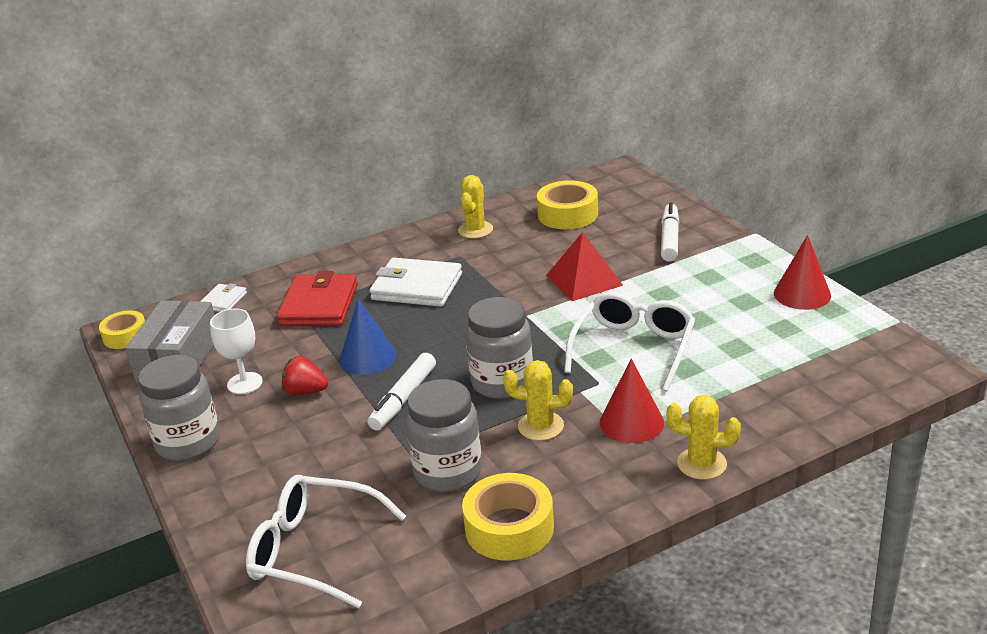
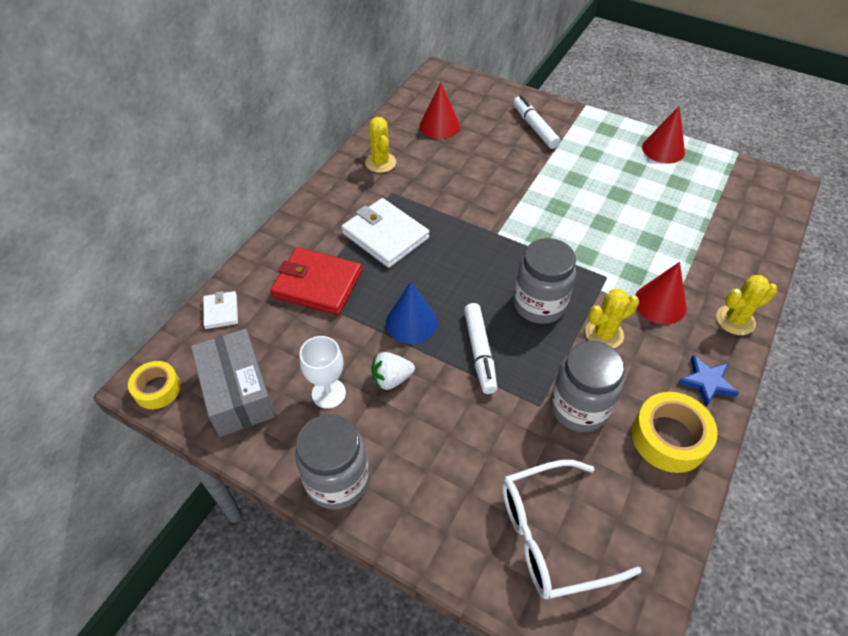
camera: 35 degrees left, 20 degrees up
(305, 391) = (391, 379): red strawberry -> white strawberry
(319, 305) = (317, 284): red wallet -> red wallet turned 45 degrees counterclockwise
(417, 287) = (385, 236): white wallet -> white wallet turned 60 degrees clockwise
(568, 214) = (439, 126): yellow tape -> red cone
(584, 280) = (509, 185): red pyramid -> none
(604, 501) = (707, 382): none -> blue star
(633, 348) = (601, 236): white glasses -> none

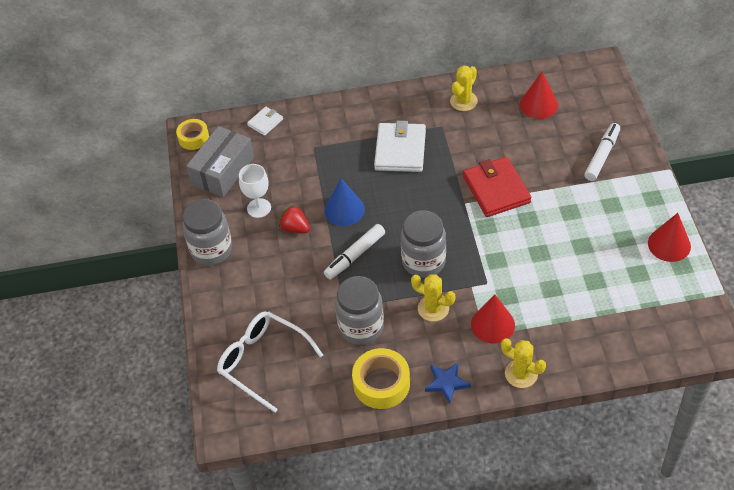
camera: 55 degrees right, 0 degrees up
(317, 284) = (328, 147): red wallet -> red wallet (496, 189)
(391, 379) = (295, 228): white strawberry -> red strawberry

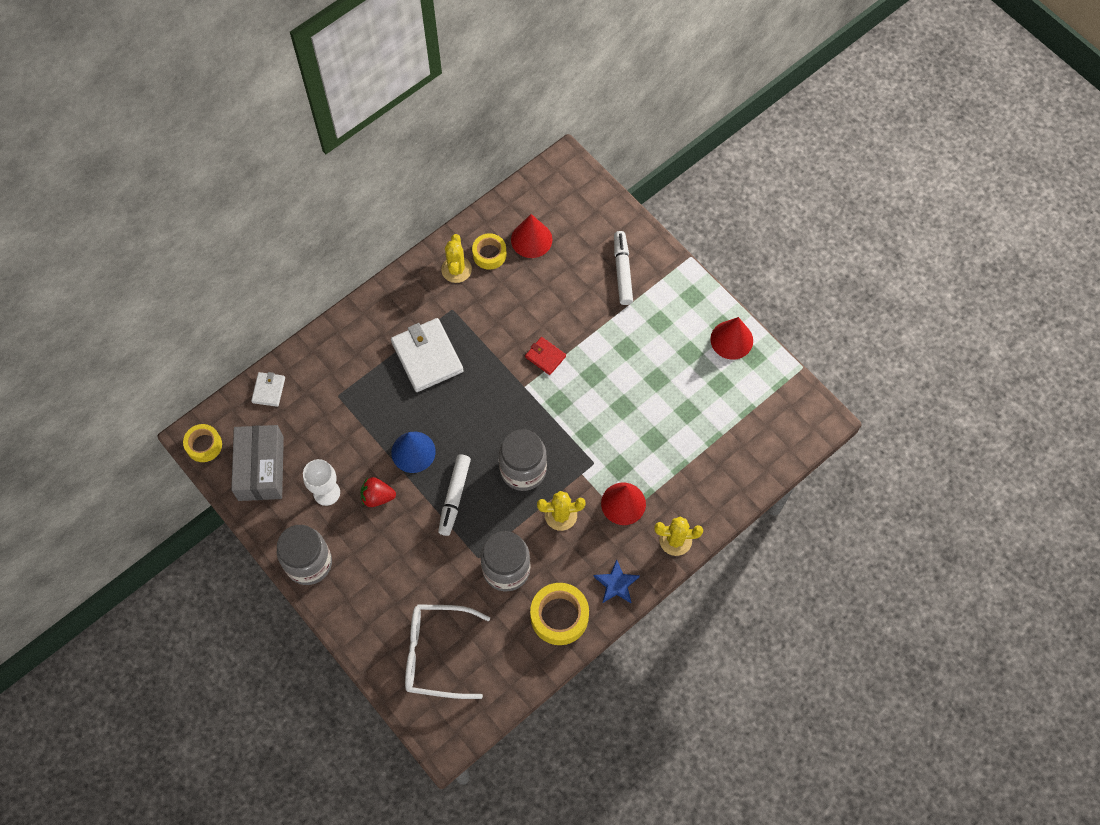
camera: 35 degrees left, 15 degrees up
(496, 189) = (545, 357): red wallet -> red wallet, size x0.51
(497, 101) = (489, 254): none -> yellow tape

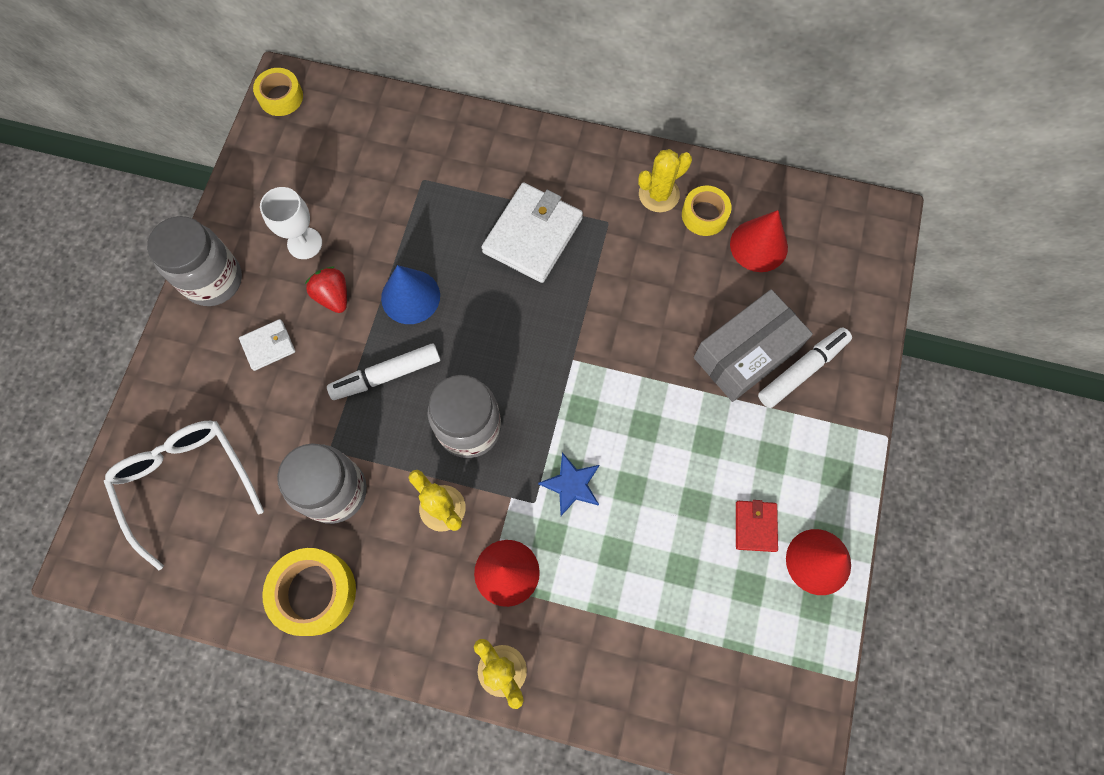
camera: 55 degrees right, 5 degrees up
(261, 468) = (290, 164): grey box -> grey box (746, 353)
(268, 390) = (382, 112): white wallet -> white wallet (268, 346)
(545, 357) = (627, 357): red wallet -> red wallet (755, 526)
(616, 584) = (398, 634): blue star -> blue star (571, 485)

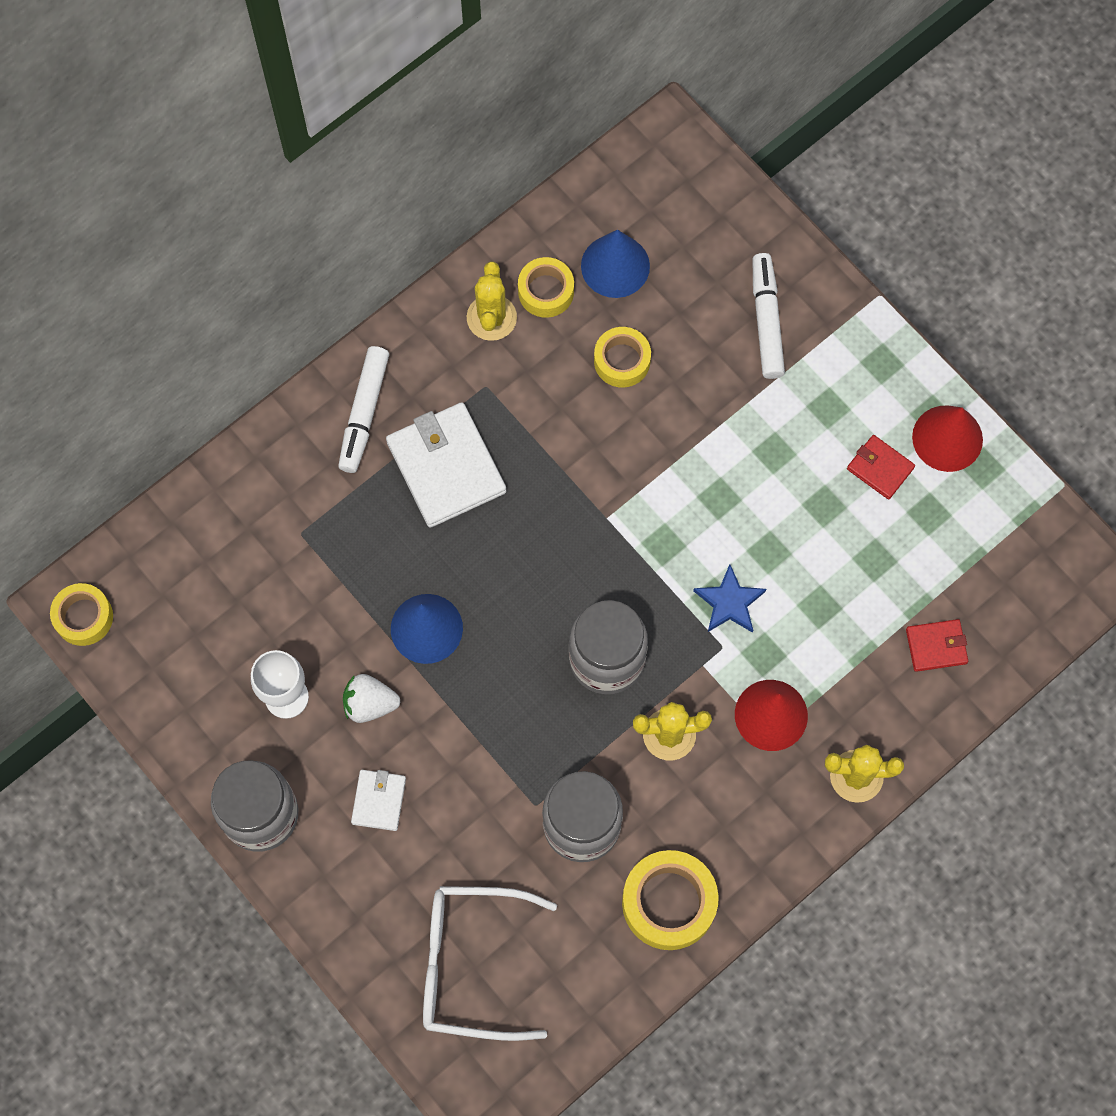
camera: 55 degrees left, 0 degrees up
(333, 296) = (370, 704): red strawberry -> white strawberry
(386, 375) = (495, 704): white marker -> white marker (364, 413)
(648, 664) = (936, 646): none -> red wallet
(694, 294) = (622, 361): none -> yellow tape
(746, 353) = (714, 357): grey box -> none
(758, 245) = (615, 266): red cone -> blue cone

